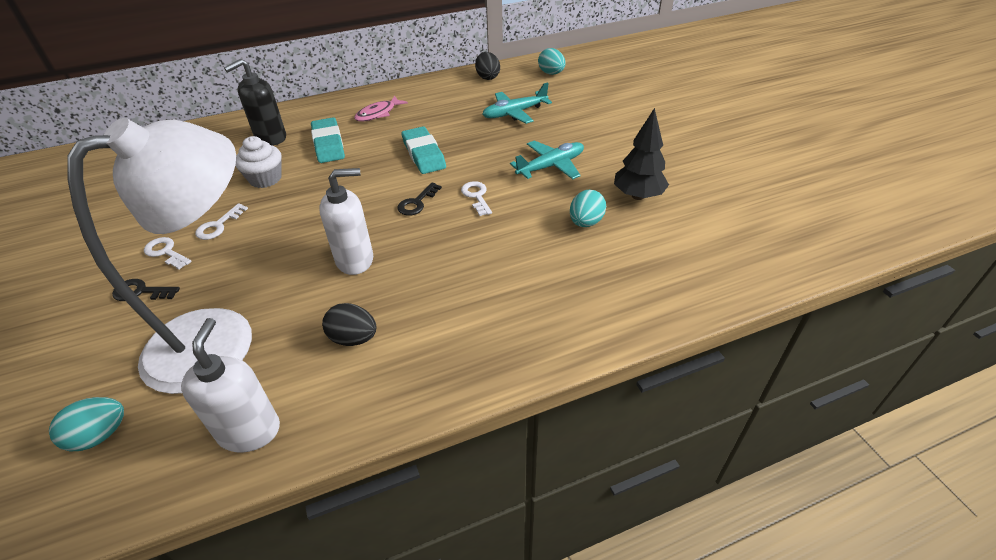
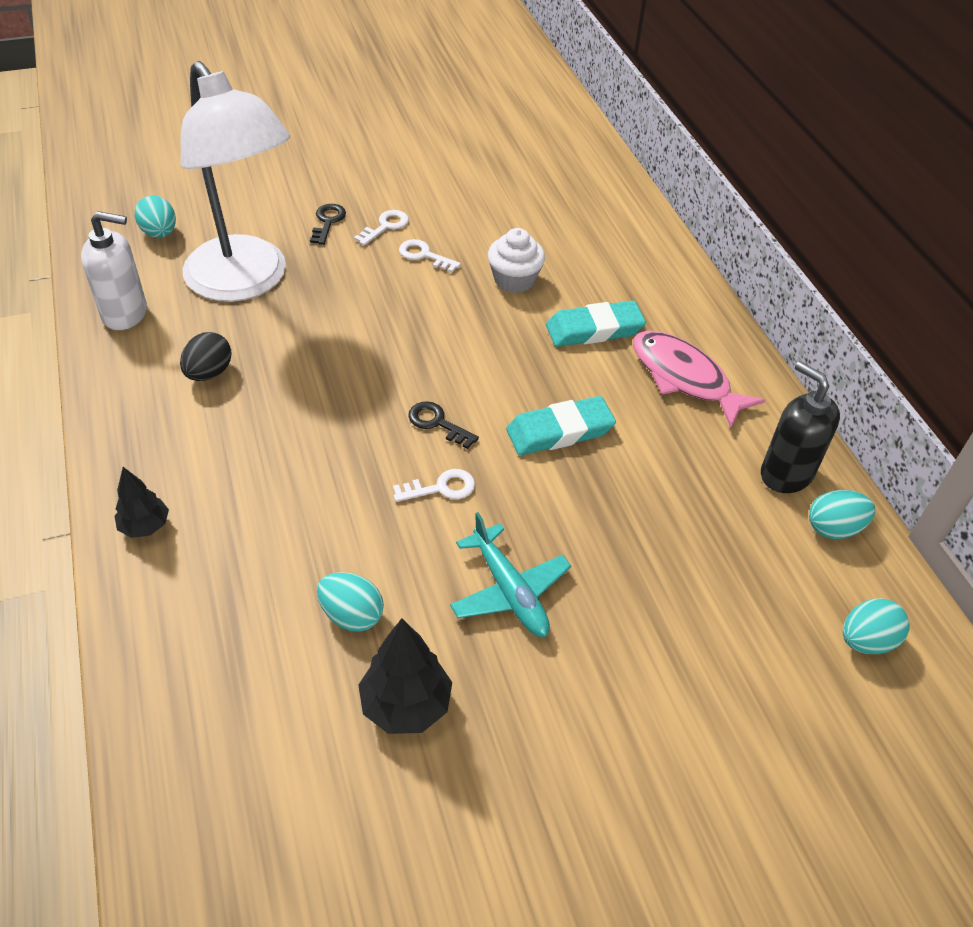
camera: 90 degrees right, 5 degrees up
(270, 138) = (613, 273): black soap dispenser -> black soap dispenser (785, 474)
(355, 260) = (334, 368): white soap dispenser -> none
(378, 113) = (684, 378): pink fish -> pink fish, size x1.56
(487, 77) = (833, 528): black egg -> turquoise egg
(514, 113) = (690, 558): turquoise plane -> none
(536, 341) = (145, 526): none -> black tree

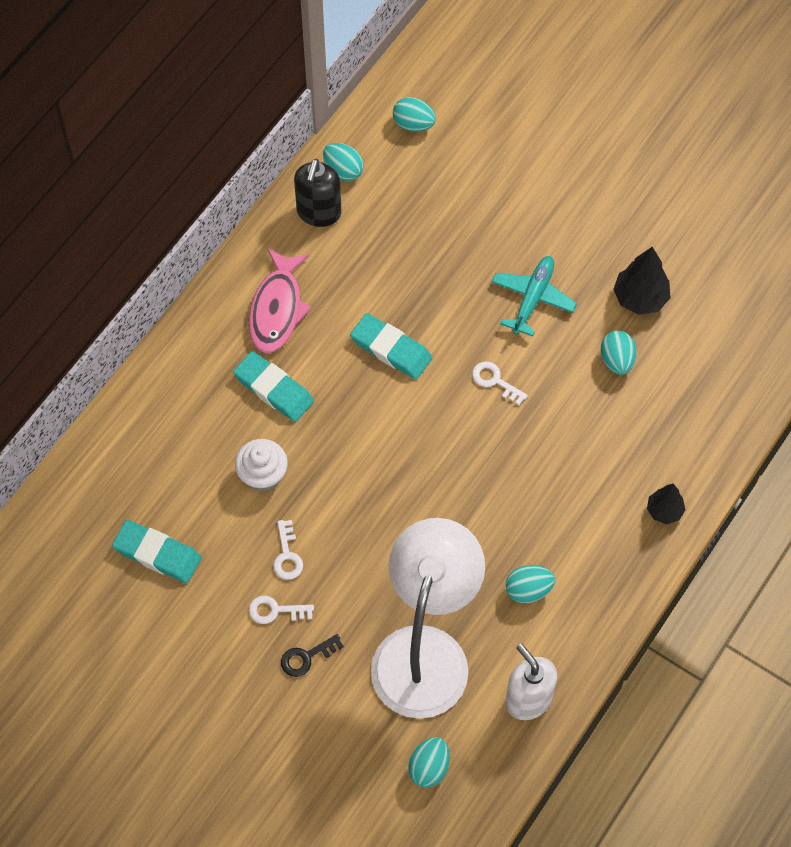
camera: 125 degrees left, 15 degrees up
(209, 373) = (528, 590): black egg -> turquoise egg
(437, 423) = (446, 421): black key -> none
(506, 196) = (157, 554): none -> turquoise eraser

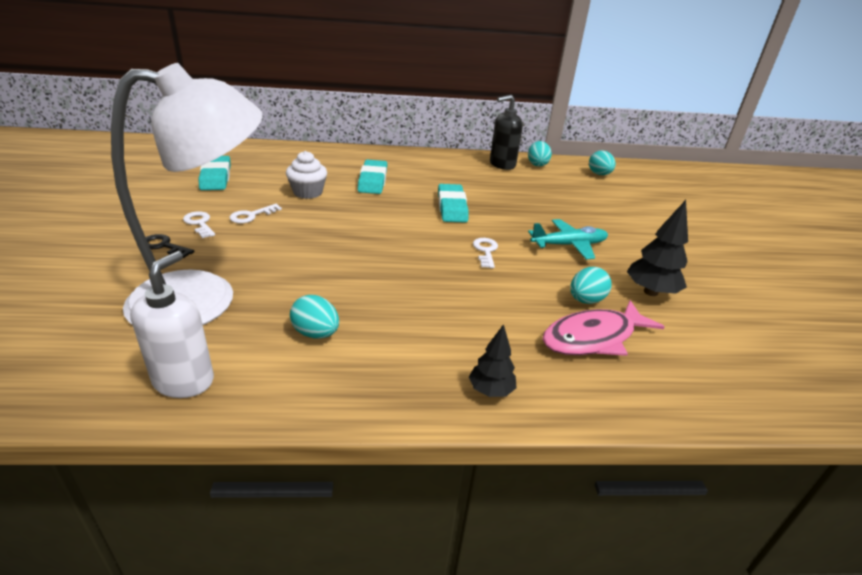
camera: 50 degrees right, 30 degrees down
(277, 309) = (426, 169): pink fish -> pink fish (593, 337)
(429, 767) = (64, 343): turquoise egg -> none

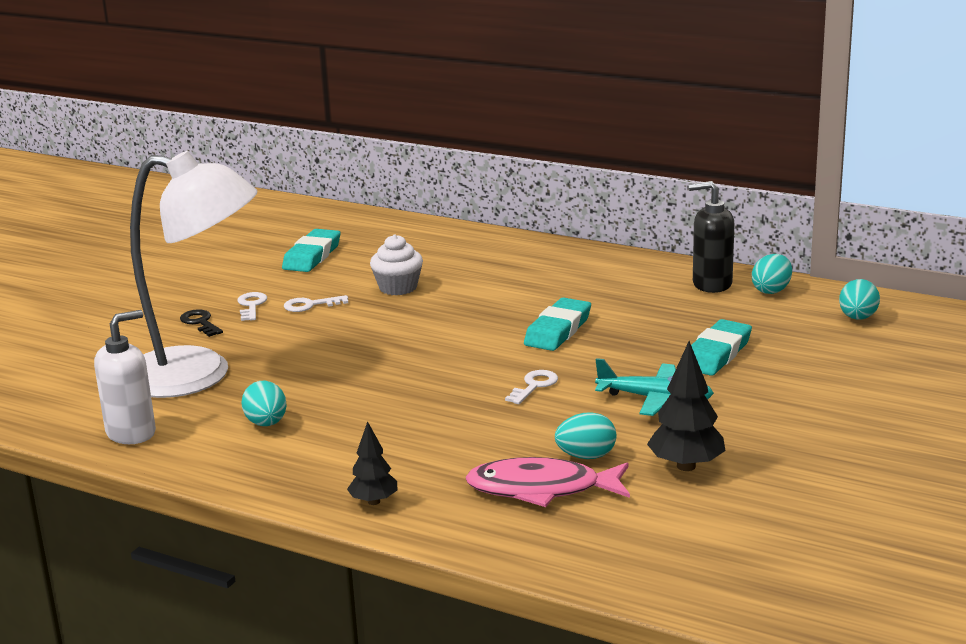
camera: 35 degrees right, 10 degrees down
(373, 181) = (494, 284): turquoise eraser -> turquoise eraser (716, 354)

